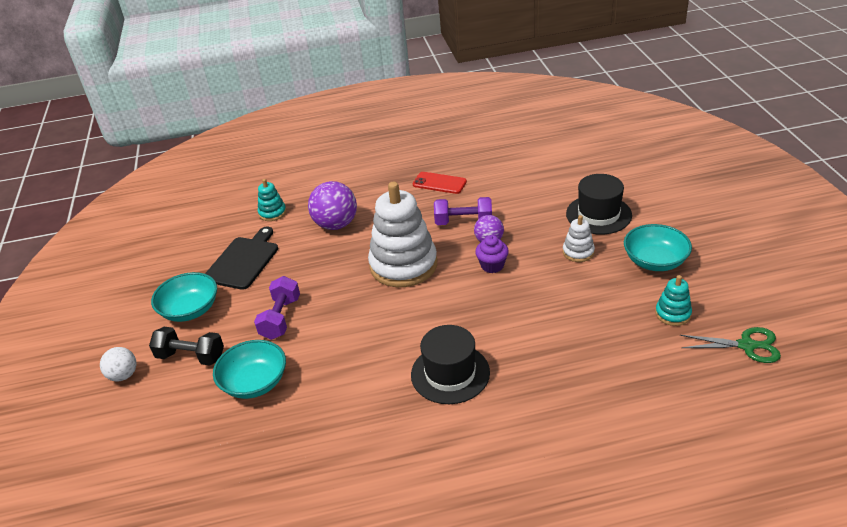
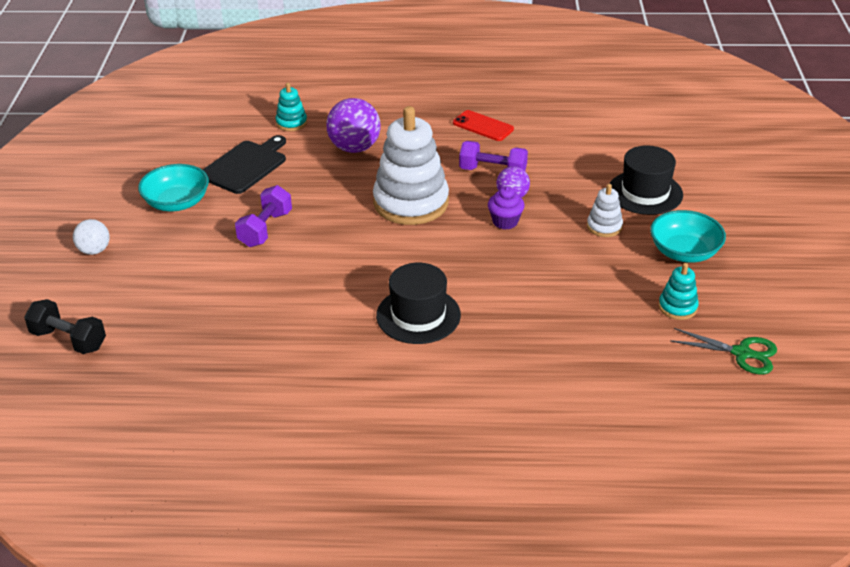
camera: 10 degrees right, 0 degrees up
(191, 356) = (165, 247): black dumbbell -> black dumbbell (69, 340)
(255, 382) = (220, 283): turquoise bowl -> none

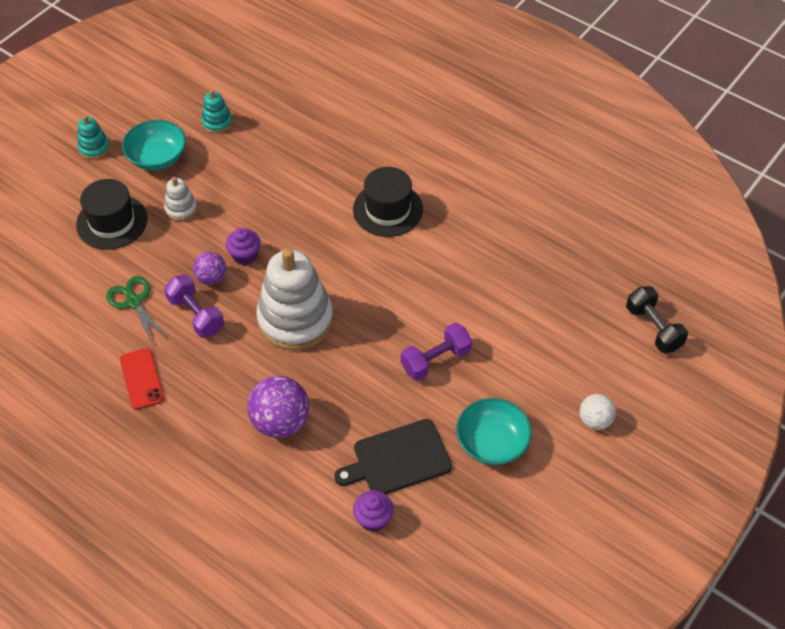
camera: 145 degrees left, 15 degrees up
(236, 134) = (373, 519): none -> purple cupcake
(291, 123) = (308, 502): turquoise stacking toy -> turquoise stacking toy (94, 148)
(741, 353) = (221, 76): green scissors -> green scissors (134, 302)

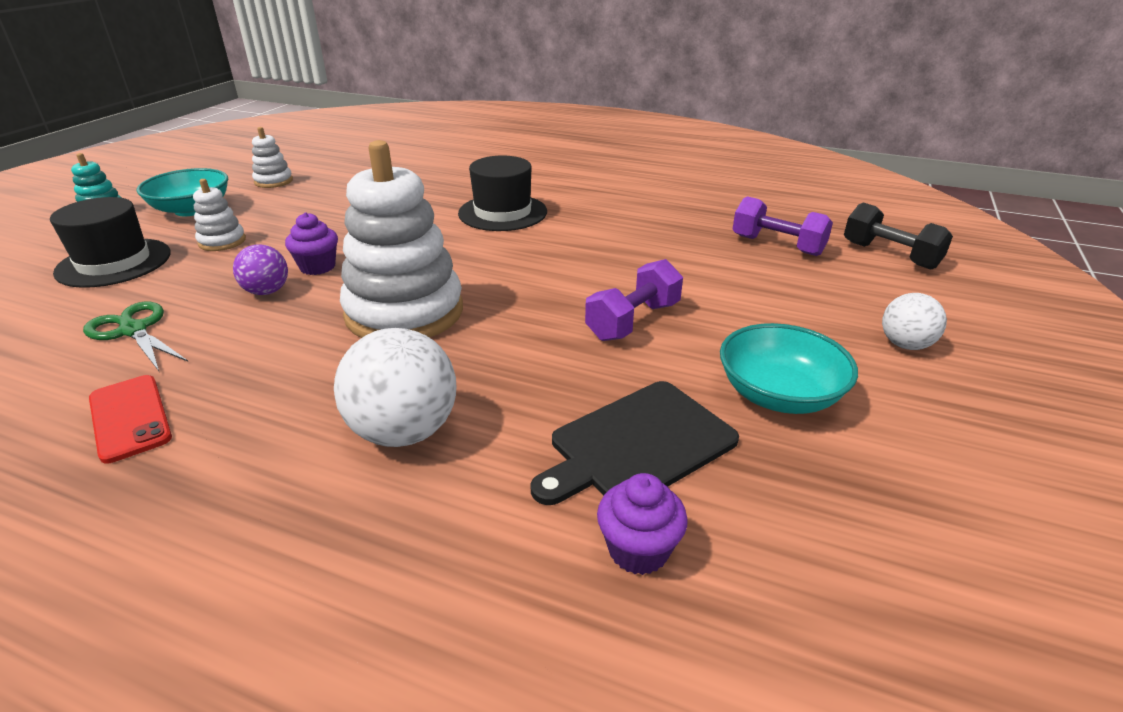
camera: 15 degrees left, 20 degrees down
(196, 315) = (241, 329): purple dumbbell -> purple dumbbell (777, 245)
(217, 122) = (273, 181): turquoise stacking toy -> white stacking toy
(280, 422) = (404, 431): purple ball -> white ball

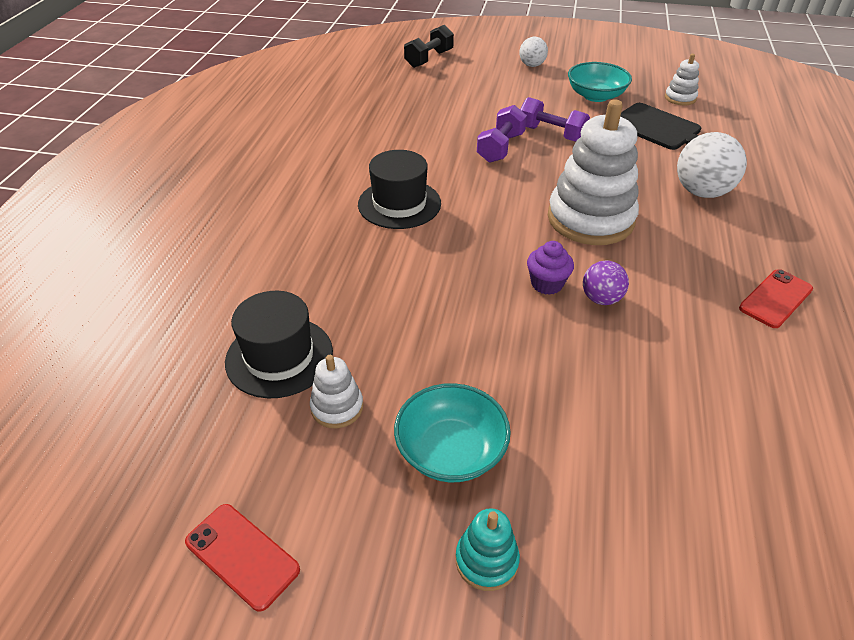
camera: 100 degrees left, 10 degrees up
(114, 263) = (609, 444): black hat -> black hat (279, 356)
(134, 330) = (699, 352): green scissors -> none
(202, 160) = (242, 556): none -> red phone
(222, 241) = (525, 374): white stacking toy -> white stacking toy (680, 98)
(638, 550) = (718, 125): purple cupcake -> none
(777, 245) = (426, 89): purple dumbbell -> purple dumbbell (500, 148)

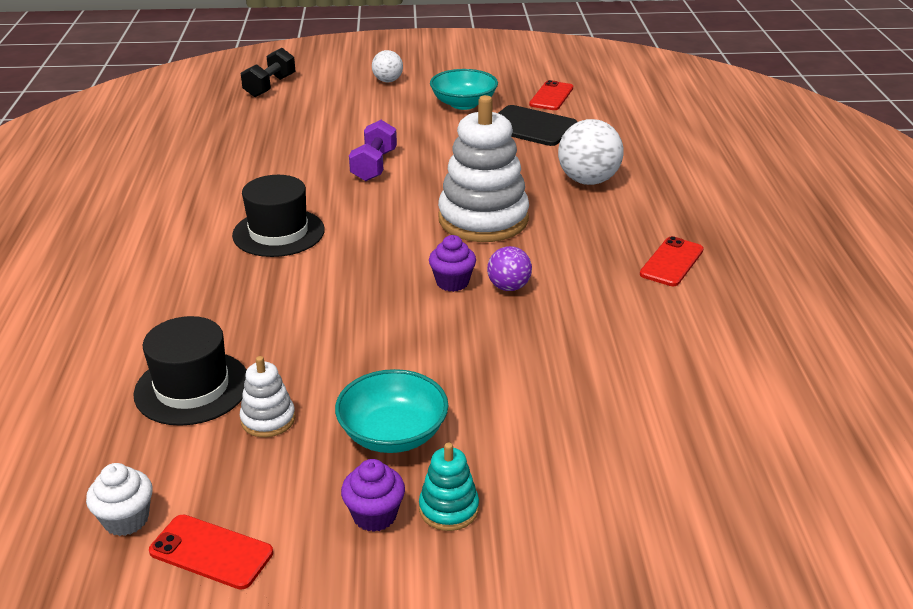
camera: 15 degrees left, 10 degrees down
(178, 495) = (126, 519): none -> white cupcake
(409, 550) = (374, 515): none -> purple cupcake
(551, 134) = (425, 146): purple dumbbell -> none
(680, 98) = (551, 96): white stacking toy -> red phone

